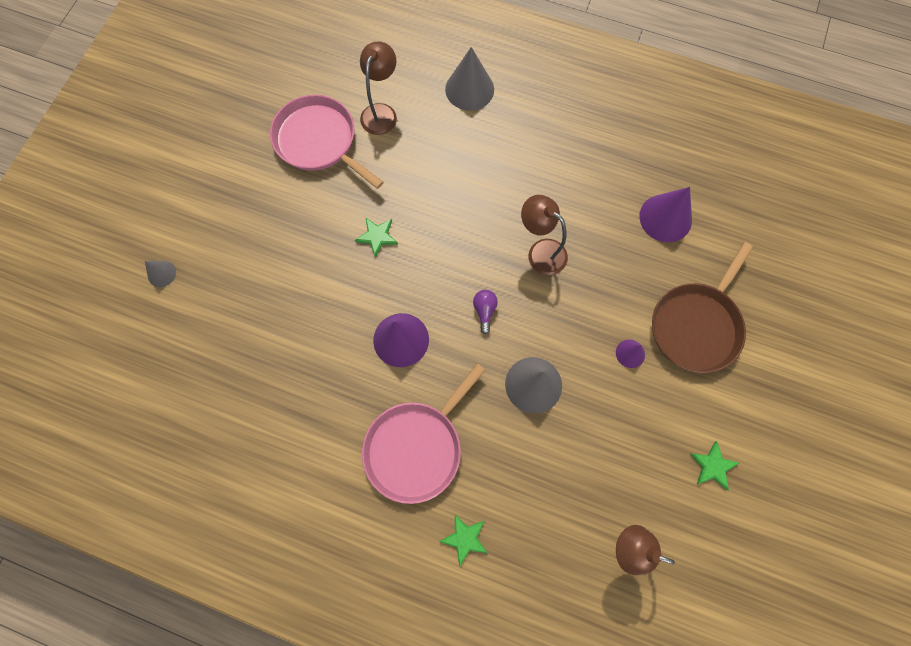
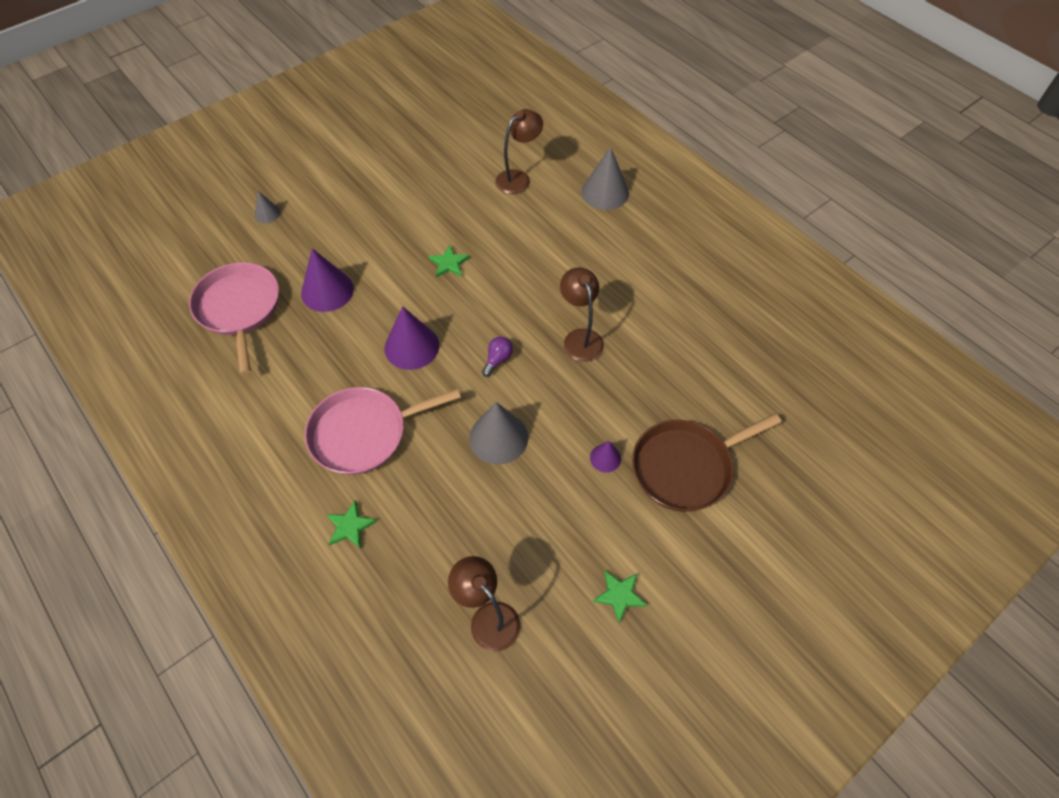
camera: 30 degrees right, 15 degrees down
(319, 141) = (453, 177): pink pan -> pink pan (239, 309)
(665, 218) = (716, 366): purple cone -> purple cone (327, 291)

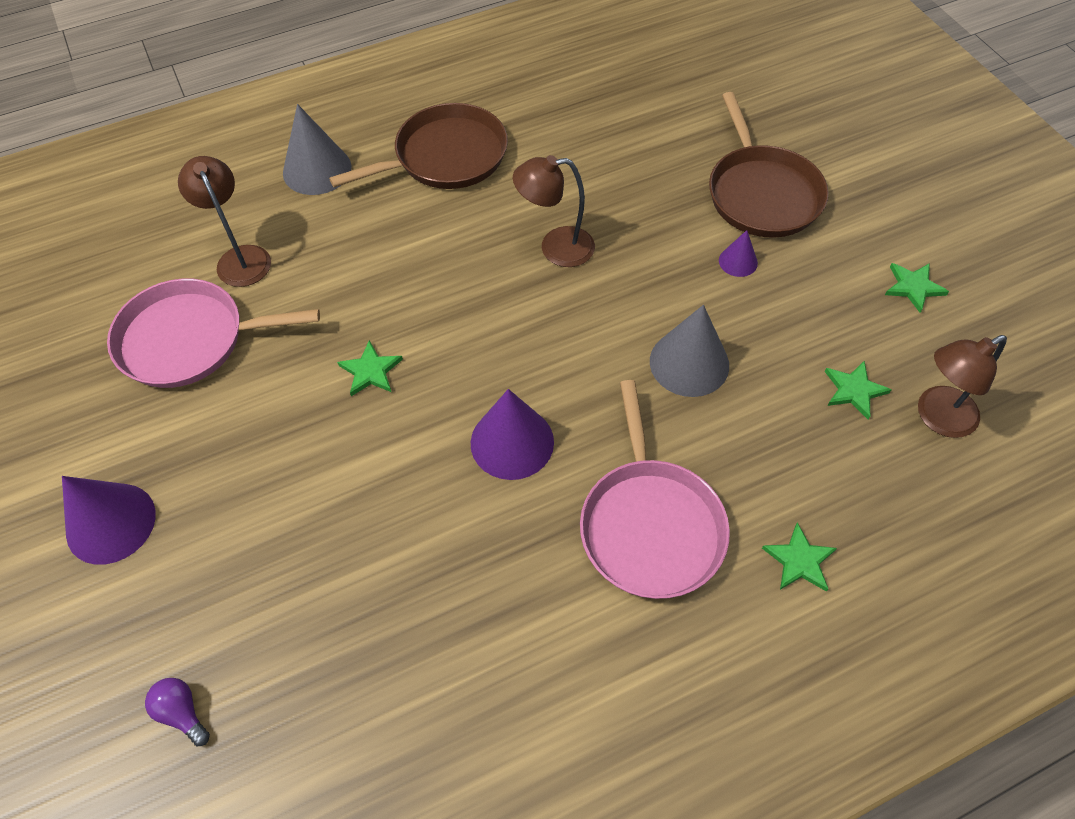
camera: 75 degrees left, 0 degrees up
(239, 309) = (348, 701): pink pan -> pink pan (190, 339)
(267, 213) = (133, 636): grey cone -> none
(327, 291) = (360, 549): purple cone -> purple cone (111, 523)
(498, 359) = (565, 342): purple light bulb -> purple light bulb (182, 712)
(500, 553) = (854, 390): none -> green star
(644, 256) = (445, 157): none -> brown pan

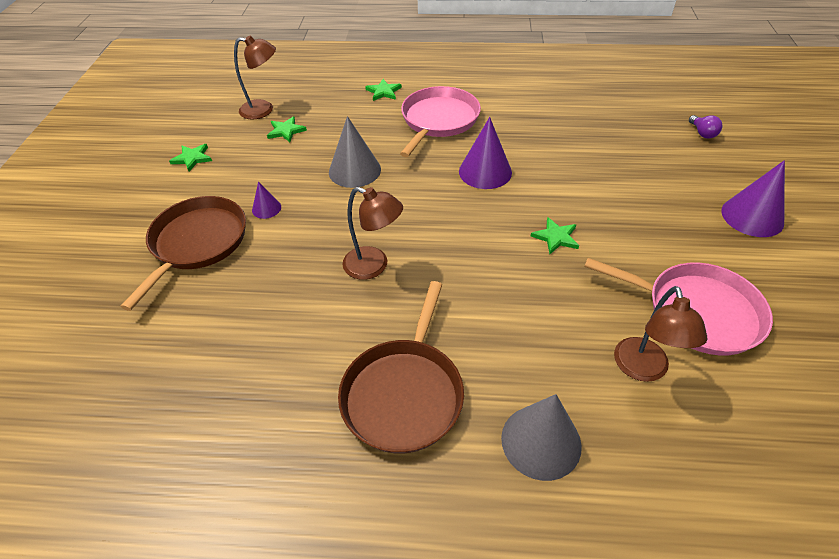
camera: 150 degrees left, 10 degrees down
(445, 157) = (404, 393): brown pan -> brown pan turned 75 degrees counterclockwise

